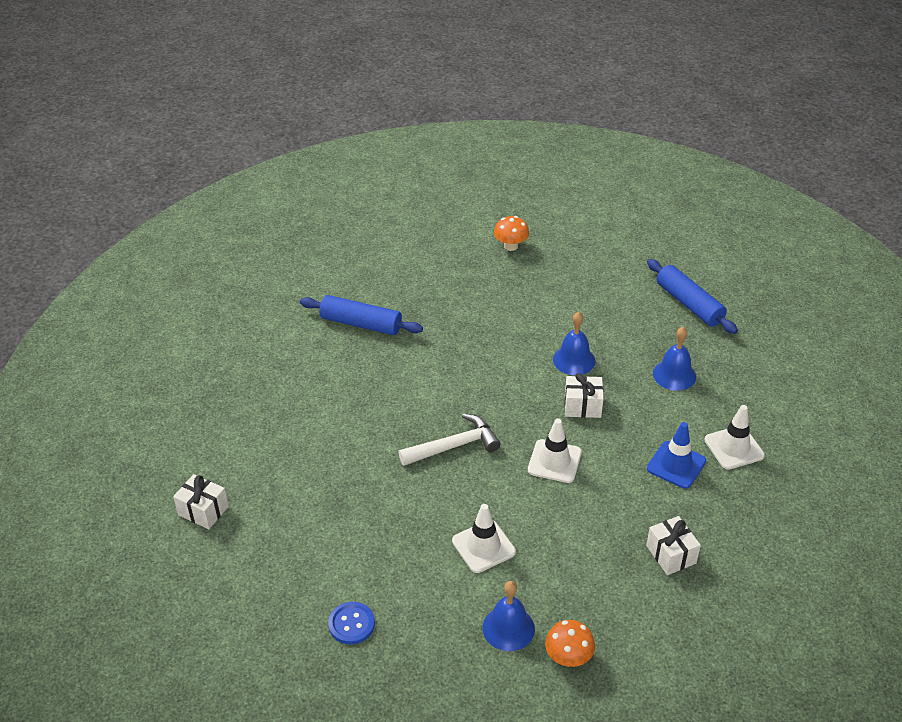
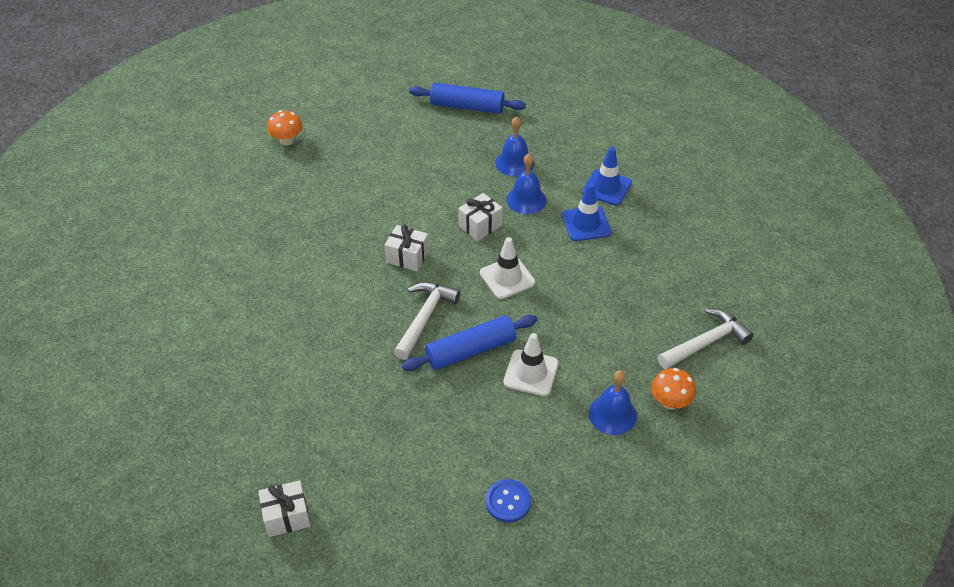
camera: 45 degrees left, 5 degrees up
(361, 324) = (236, 276): blue rolling pin -> blue rolling pin (470, 350)
(574, 360) = (435, 197): blue bell -> blue bell (526, 200)
(662, 637) = (706, 342): none -> white hammer
(671, 554) = (650, 285): white gift -> white gift (407, 257)
(734, 448) = (607, 187): white traffic cone -> blue traffic cone

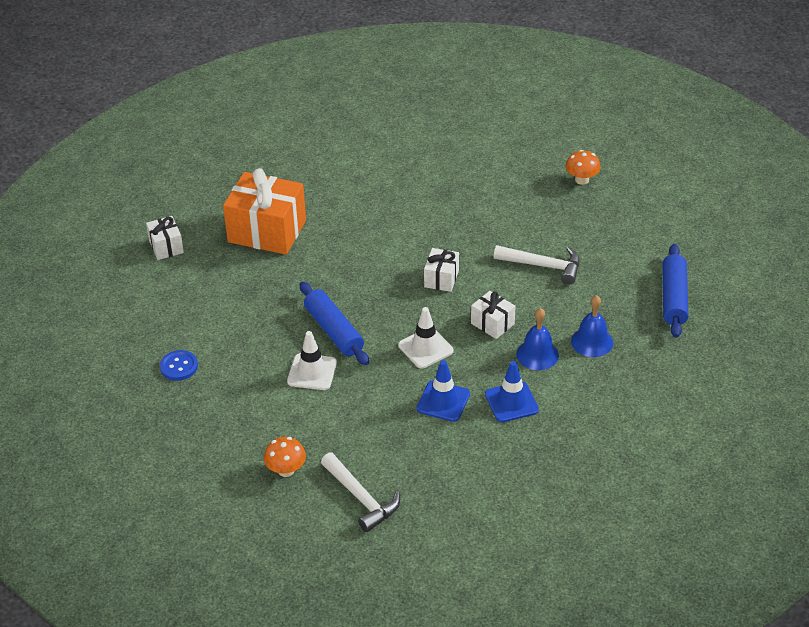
camera: 85 degrees right, 5 degrees down
(288, 405) = (267, 231): none -> orange gift
(425, 318) = (368, 298): white hammer -> white hammer (543, 266)
(607, 187) = (571, 417): blue traffic cone -> blue traffic cone (443, 401)
(612, 414) = (269, 429): blue bell -> none

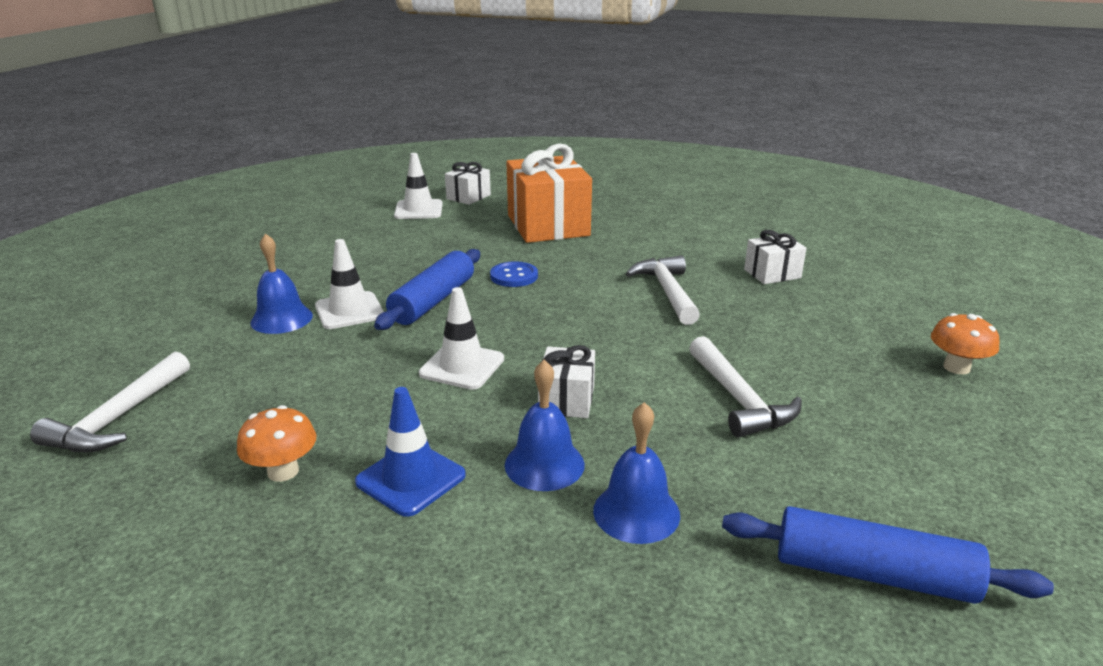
camera: 55 degrees right, 15 degrees down
(165, 283) = (418, 210): none -> white traffic cone
(179, 366) = (302, 247): blue button -> blue button (514, 276)
(286, 470) = (158, 349): orange mushroom -> orange mushroom (283, 471)
(294, 405) = (281, 319): none -> blue bell
(417, 229) = (667, 291): none -> white hammer
(441, 278) = (605, 334): white gift -> white gift (772, 274)
(443, 401) = (365, 415): blue traffic cone -> none
(674, 298) = (873, 574): blue rolling pin -> blue rolling pin turned 45 degrees clockwise

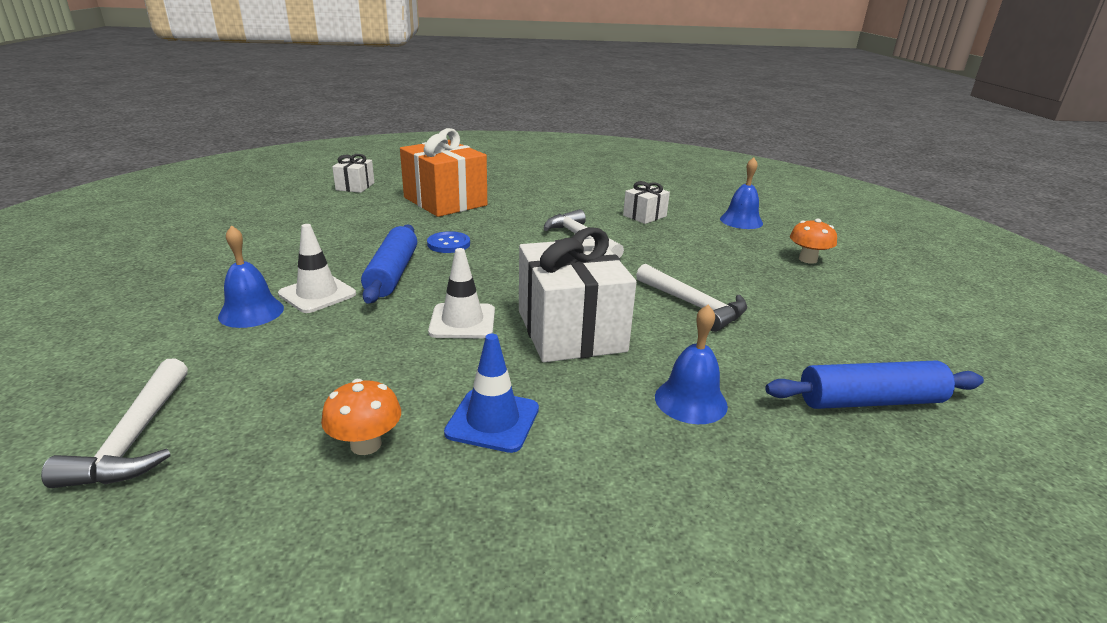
camera: 25 degrees left, 0 degrees up
(418, 210) = (316, 202): white traffic cone -> none
(544, 464) = (594, 382): blue bell -> blue bell (741, 221)
(566, 400) = (571, 330): white gift -> white gift, size x2.02

